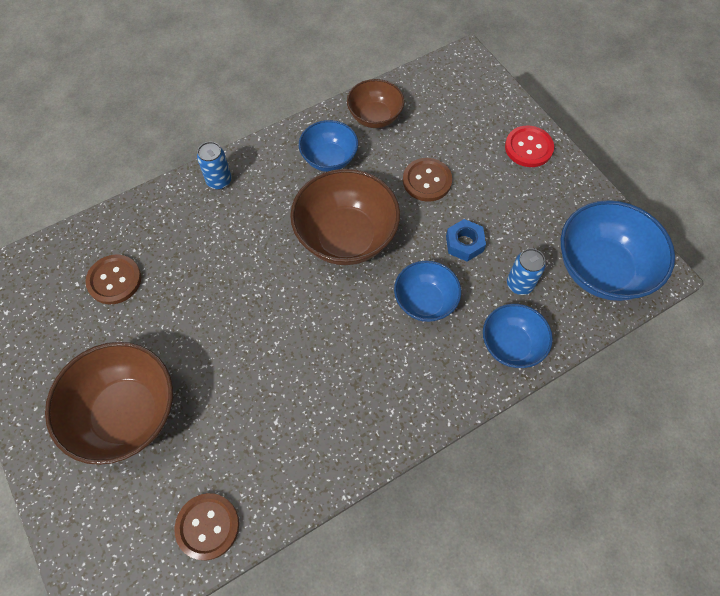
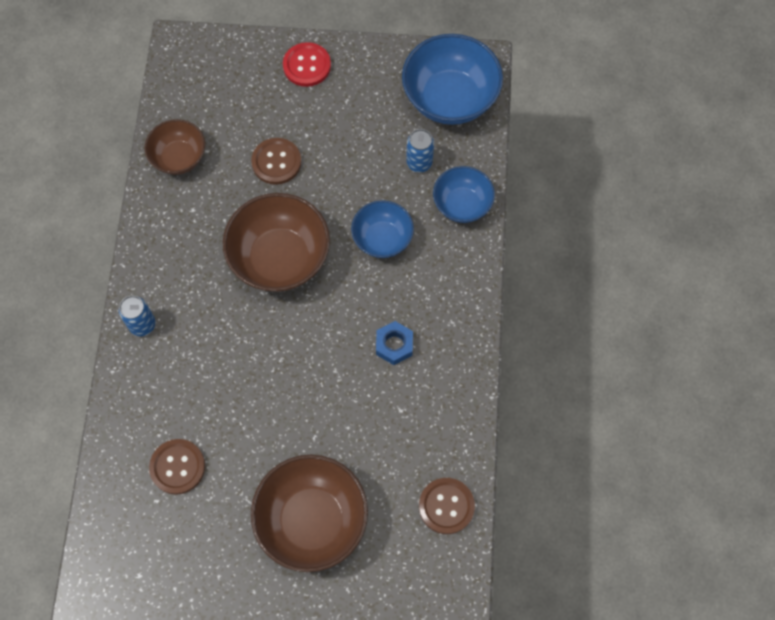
camera: 55 degrees left, 5 degrees up
(329, 158) = (192, 222): blue bowl -> none
(464, 243) = (355, 176): blue nut -> blue nut (394, 345)

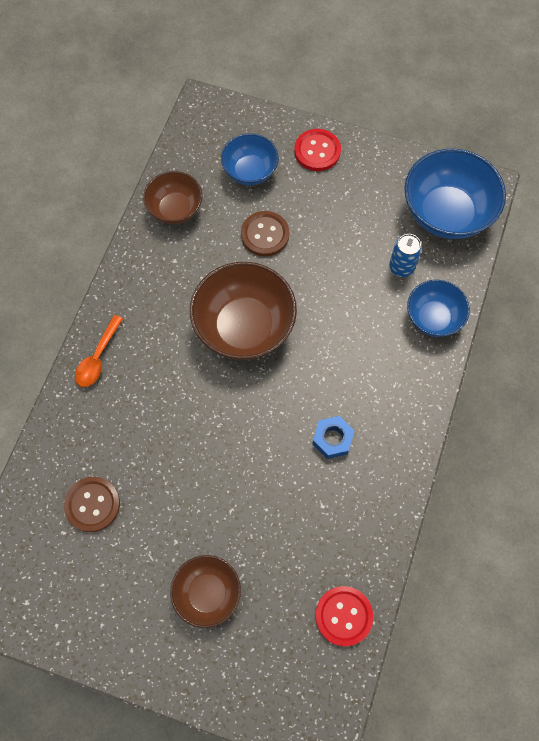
camera: 15 degrees right, 0 degrees up
(142, 324) = (98, 358): blue can -> orange spoon
(312, 520) = (207, 593): brown bowl -> brown bowl, size x0.60
(382, 239) = (347, 332): blue bowl -> blue bowl (250, 171)
(446, 506) = (343, 616): brown button -> red button

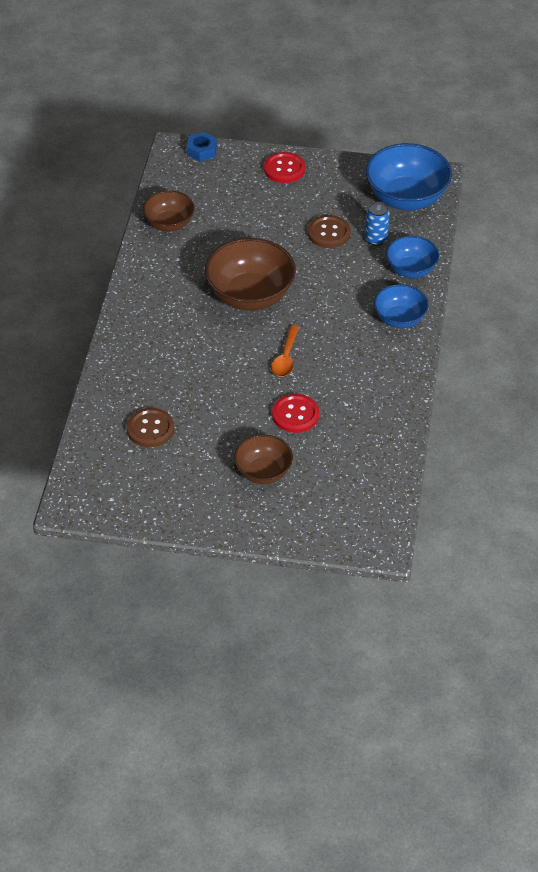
camera: 10 degrees left, 20 degrees down
(98, 358) = (128, 332): orange spoon -> orange spoon (286, 358)
(250, 171) = (228, 190): blue bowl -> blue bowl (400, 319)
(265, 234) = (253, 231): brown button -> brown button (329, 233)
(332, 439) = (344, 360): blue nut -> blue nut (202, 151)
(343, 616) = (380, 471): red button -> red button (295, 415)

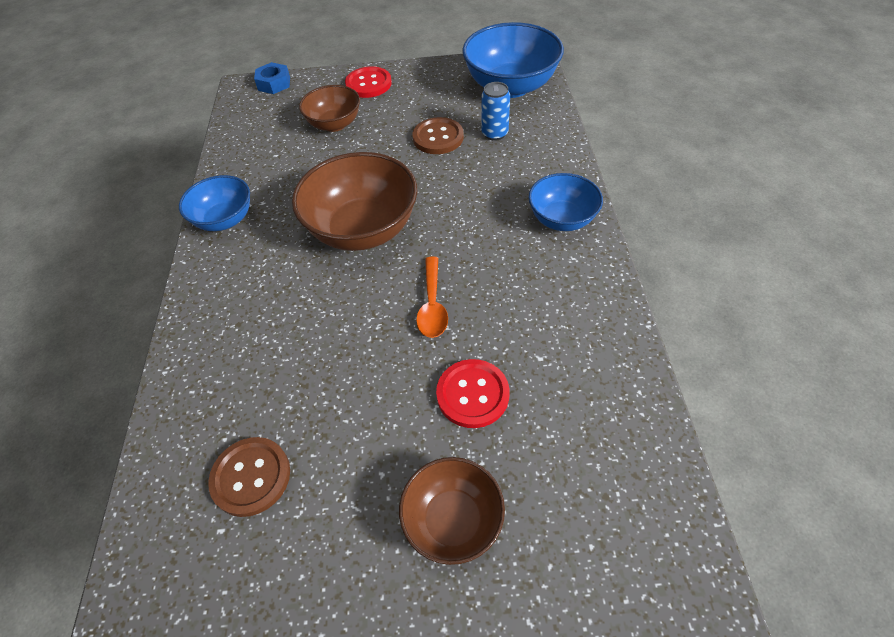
camera: 10 degrees left, 5 degrees up
(169, 223) = (246, 164): brown bowl -> brown bowl (334, 124)
(411, 269) = (549, 158): blue bowl -> blue bowl (225, 220)

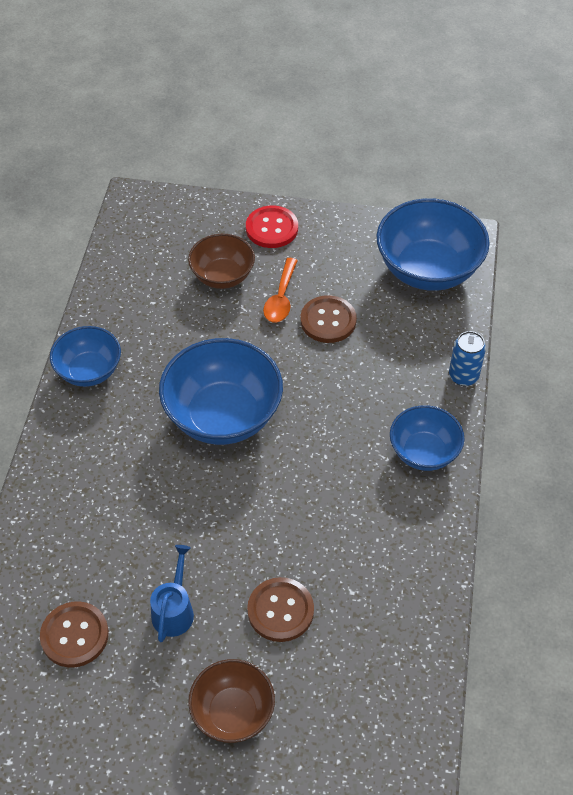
camera: 10 degrees right, 0 degrees up
(274, 83) = (168, 203): blue nut -> none
(358, 421) = (174, 610): none -> blue watering can
(363, 229) = (223, 415): brown bowl -> blue bowl
(432, 305) = (268, 515): orange spoon -> orange spoon (281, 298)
(472, 394) = (280, 610): red button -> brown button
(494, 133) = (390, 330): blue can -> blue can (463, 376)

